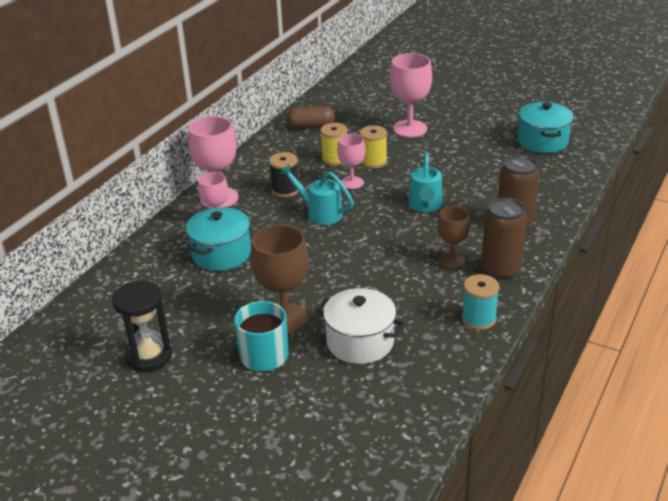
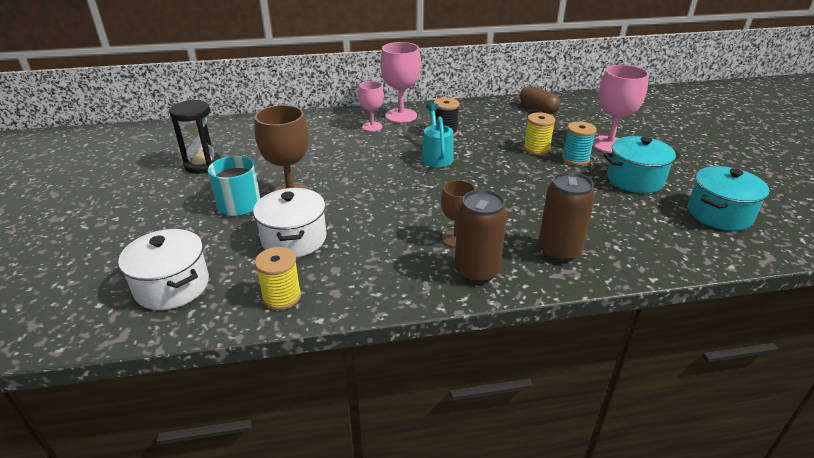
camera: 50 degrees right, 0 degrees up
(221, 254) = (339, 142): turquoise pot -> turquoise pot (635, 179)
(335, 159) = (513, 133): yellow spool -> yellow spool (282, 297)
(352, 183) = (494, 152): pink goblet -> none
(356, 437) = (172, 286): none -> white pot
(425, 206) = (514, 195): turquoise watering can -> none
(478, 319) = (387, 288): turquoise spool -> turquoise spool (575, 159)

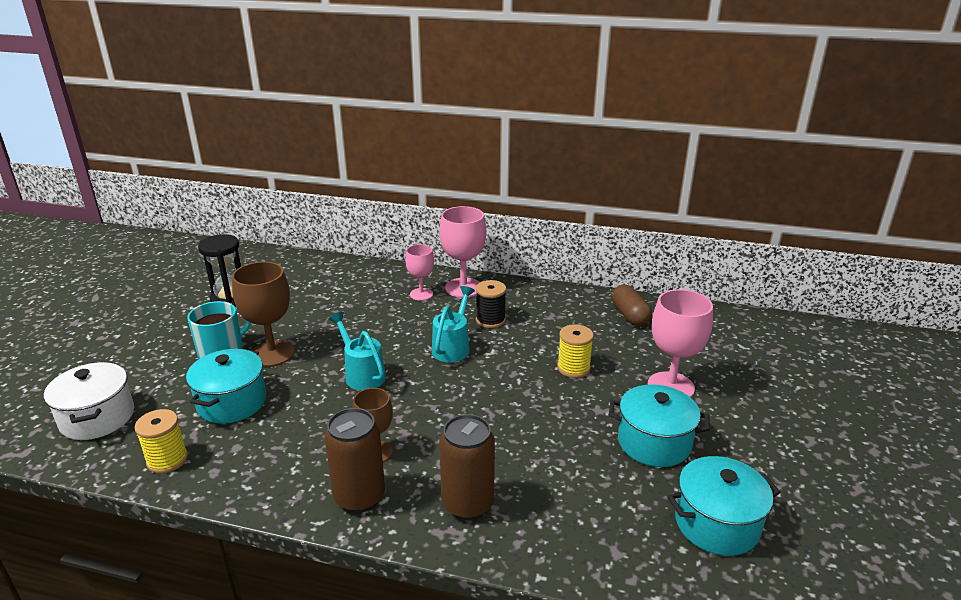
camera: 25 degrees right, 5 degrees down
(294, 239) = (232, 402): white pot -> turquoise pot
(385, 190) = (362, 374): none -> turquoise watering can
(575, 159) = (607, 394): turquoise spool -> none

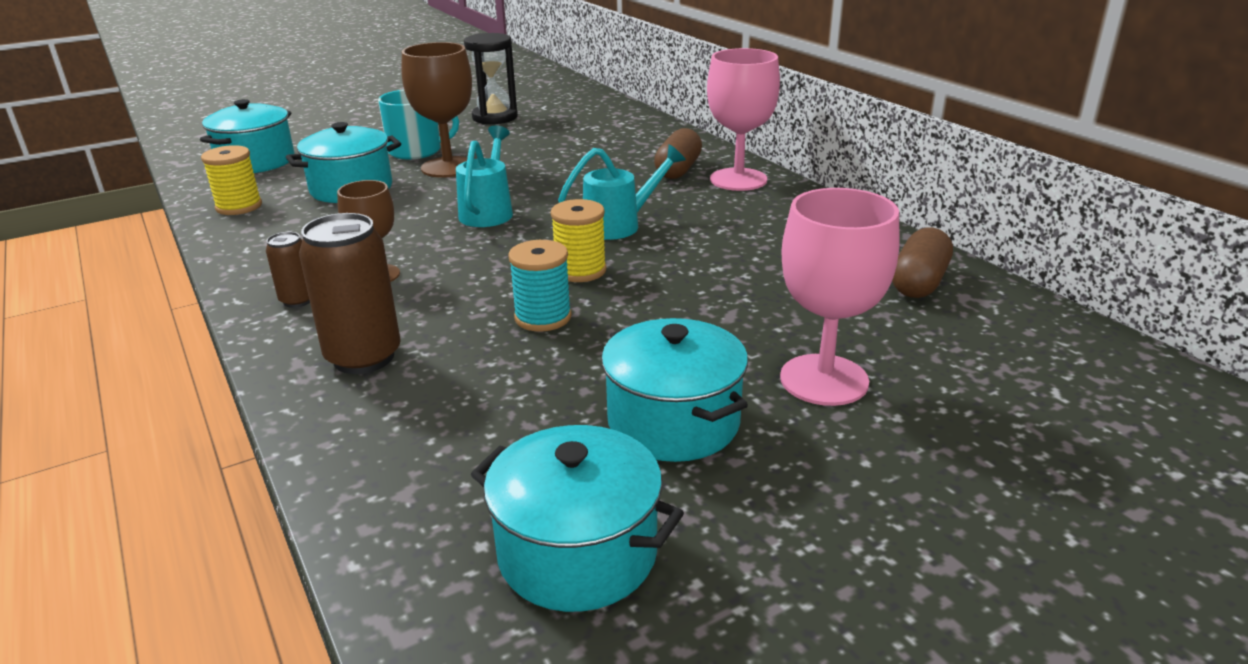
camera: 45 degrees right, 0 degrees up
(97, 418) = (256, 161): white pot -> turquoise pot
(359, 497) = (298, 300): brown can -> brown can, size x0.54
(421, 294) = (678, 170): pink goblet -> brown capsule
(490, 320) = (711, 218): black spool -> none
(513, 424) = (543, 317): none -> turquoise spool
(573, 368) = (722, 301): yellow spool -> yellow spool (580, 271)

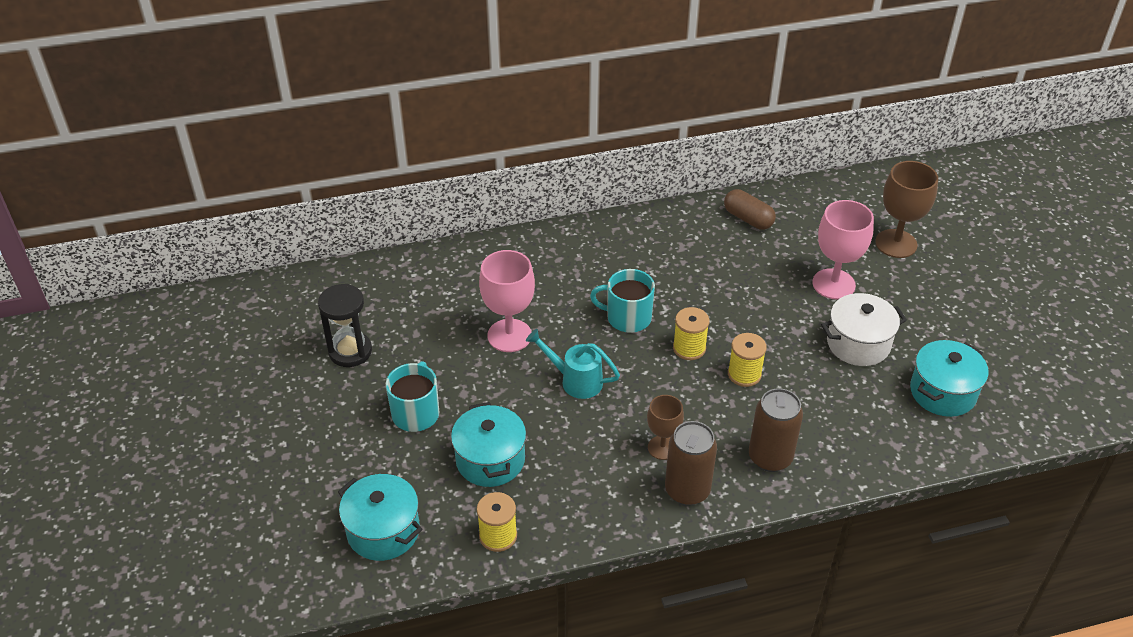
camera: 75 degrees left, 15 degrees up
(298, 300) = (687, 490): brown can -> brown can, size x1.86
(448, 167) = (469, 395): brown goblet -> brown goblet (896, 244)
(543, 317) = (744, 374): turquoise spool -> yellow spool
(619, 225) = (627, 317): turquoise watering can -> turquoise mug
(673, 422) = (858, 344): turquoise pot -> white pot
(678, 170) = (540, 267): brown capsule -> none
(738, 180) = (573, 243): pink goblet -> pink goblet (509, 335)

